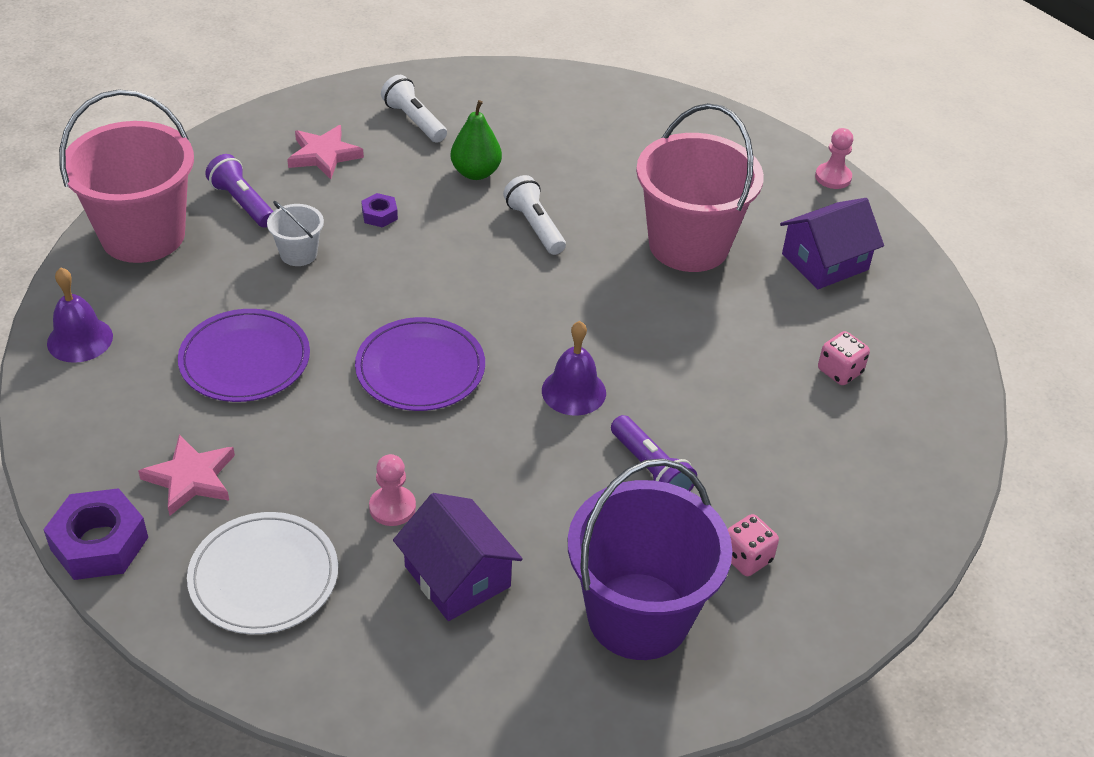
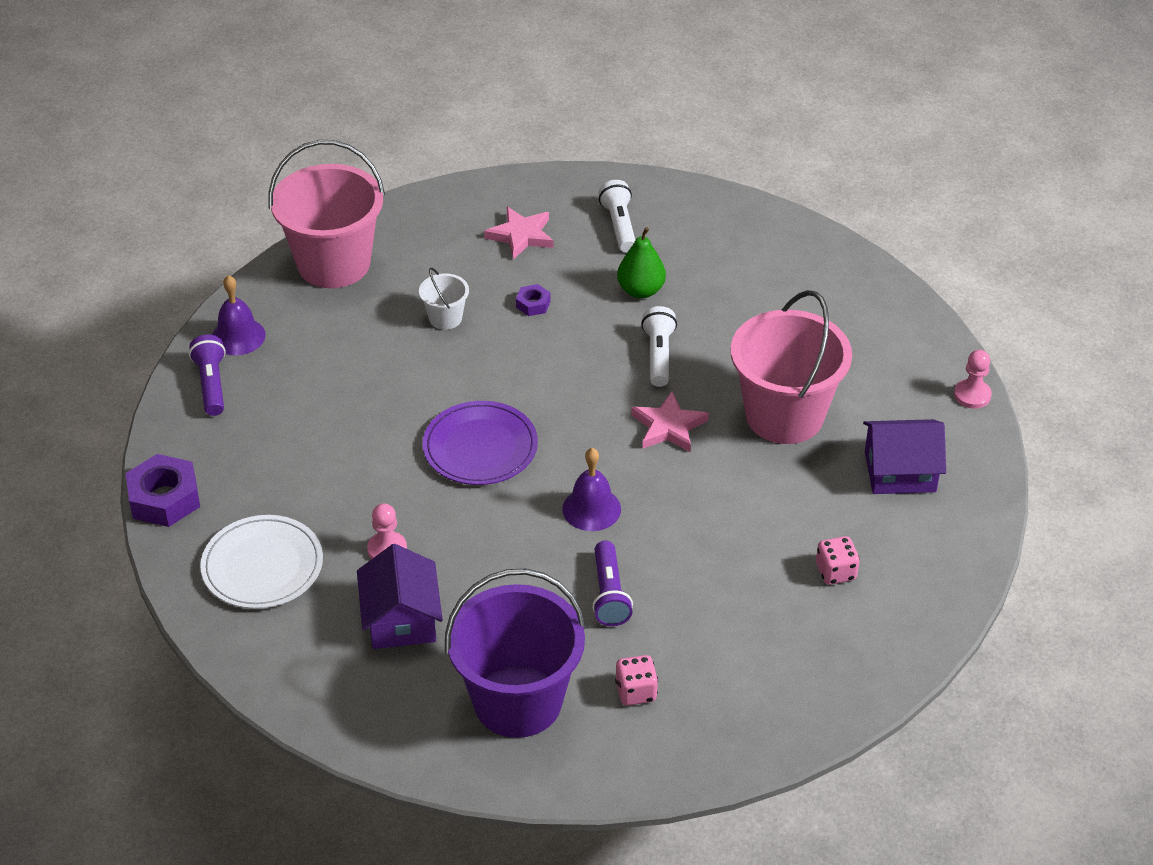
camera: 30 degrees right, 0 degrees up
(191, 478) = (255, 473): pink star -> pink star (668, 426)
(243, 203) = (428, 259): purple flashlight -> purple flashlight (212, 384)
(245, 360) = (349, 394): purple plate -> none

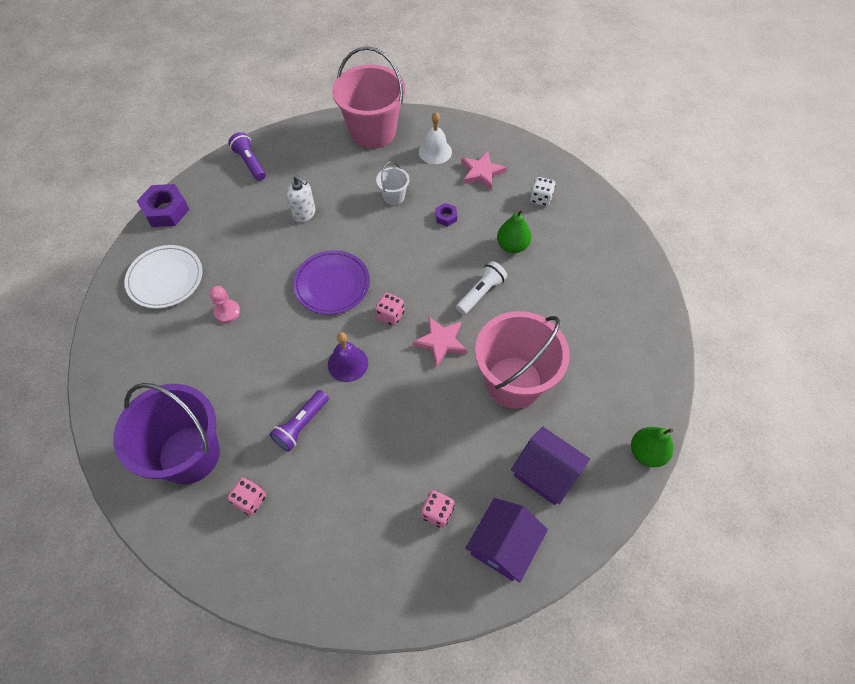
camera: 40 degrees right, 15 degrees up
(212, 384) = (250, 162): purple flashlight -> purple flashlight turned 60 degrees counterclockwise
(238, 336) = (288, 144): purple bell -> none
(355, 398) = (304, 213): none -> white soap dispenser
(401, 619) = (190, 358): purple house -> purple house (503, 545)
(439, 243) = (435, 151): none -> white bell
(584, 436) = (390, 315): none -> pink dice
(619, 226) = (540, 199): white flashlight -> white dice
(972, 395) = (646, 453): pink pawn -> green pear

